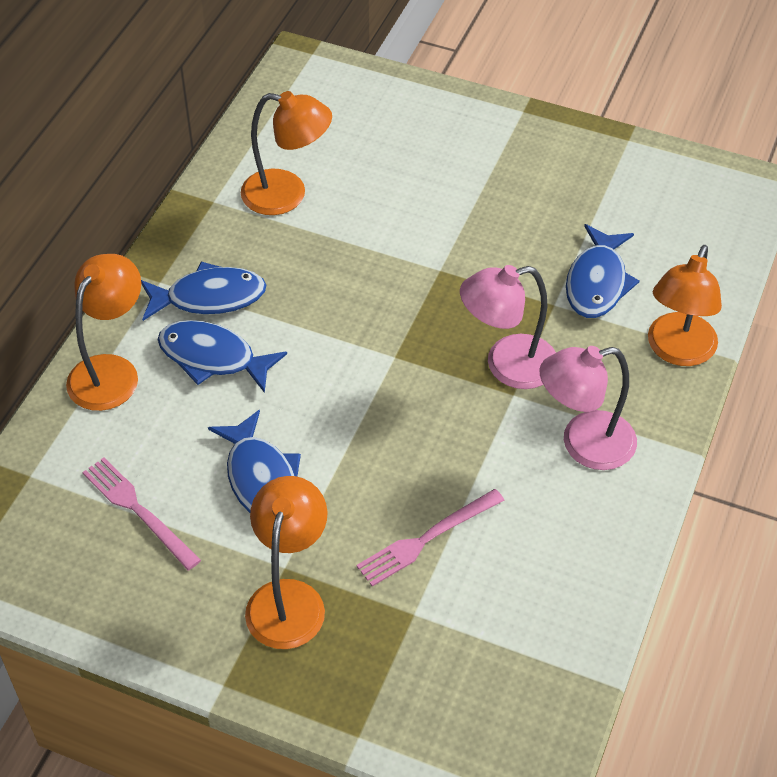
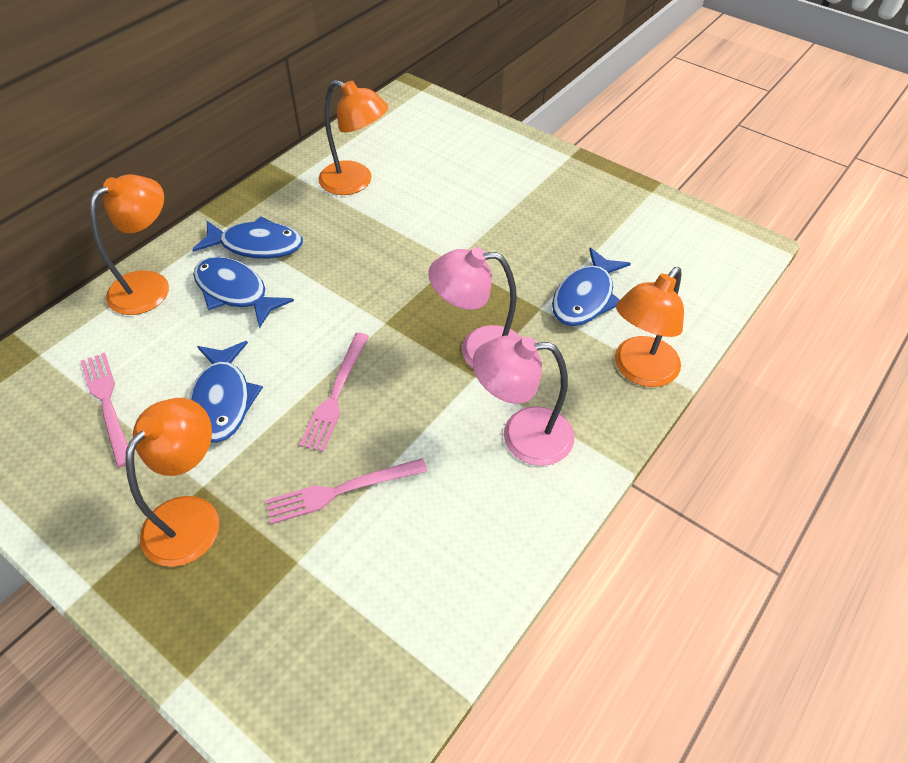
camera: 15 degrees right, 0 degrees up
(377, 445) = (336, 394): none -> pink fork

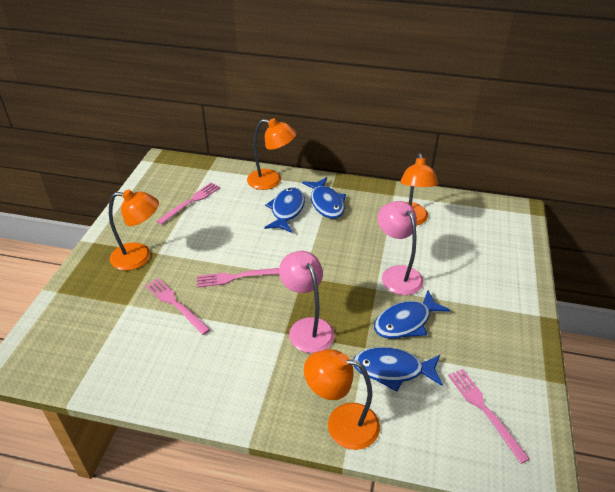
camera: 65 degrees right, 10 degrees down
(223, 400) = (212, 237): blue fish -> blue fish (406, 322)
(522, 436) = (250, 372): pink lamp -> pink lamp (397, 274)
(669, 250) = (484, 410): none -> pink fork

